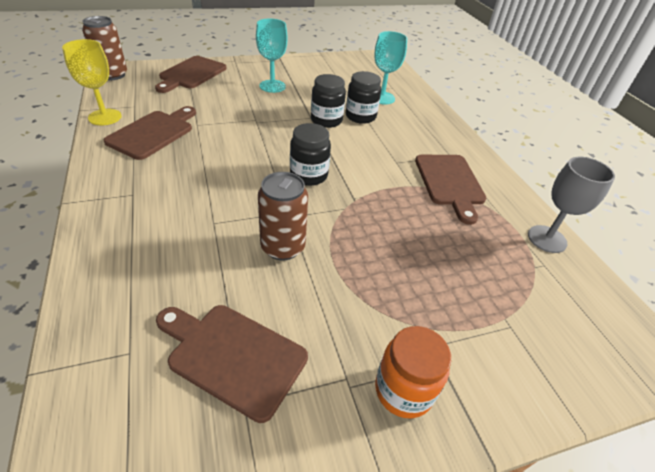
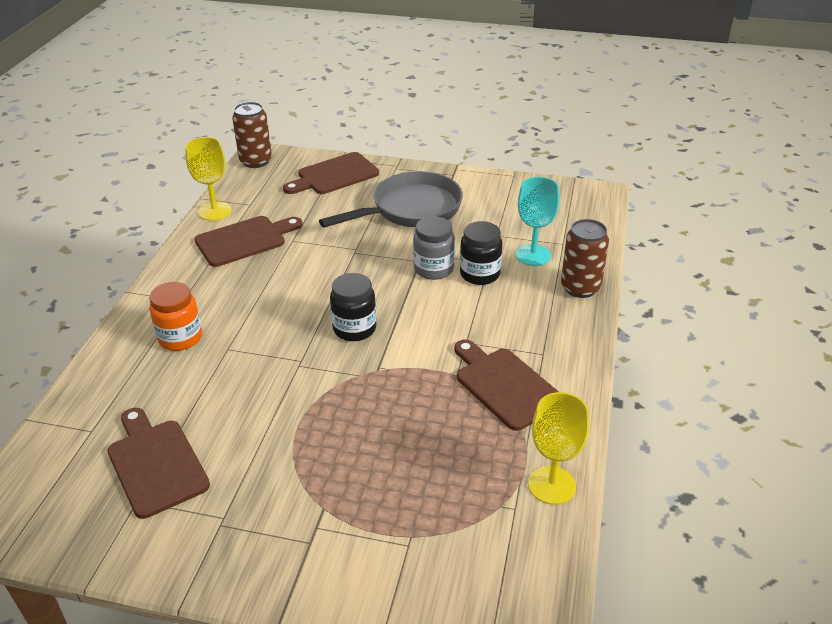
camera: 35 degrees right, 5 degrees down
(272, 86) = (411, 210): turquoise goblet -> grey pan
(283, 247) = (267, 392): brown can -> brown can (580, 288)
(326, 120) = (433, 269): black jar -> grey jar
(403, 390) = (258, 547): orange jar -> orange jar (180, 338)
(450, 183) = (505, 385): brown cutting board -> brown cutting board turned 120 degrees clockwise
(547, 239) = (552, 485): grey goblet -> yellow goblet

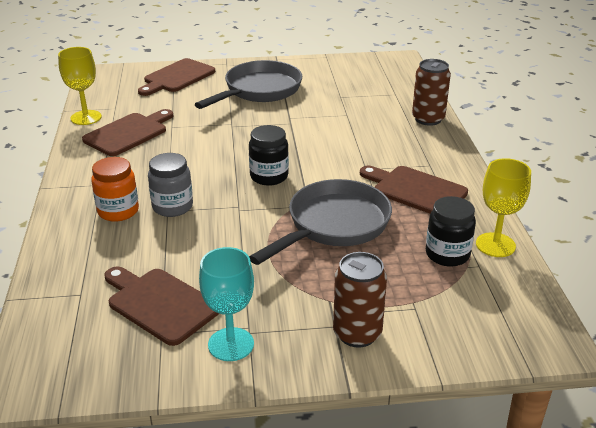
camera: 20 degrees left, 5 degrees down
(256, 161) = (99, 77): brown can -> brown can (357, 333)
(385, 411) = (333, 225): none -> grey pan
(433, 269) = (306, 126): grey jar -> grey jar (172, 207)
(480, 274) = (345, 123): black jar -> black jar (447, 254)
(533, 255) = (378, 105): turquoise goblet -> turquoise goblet (231, 344)

